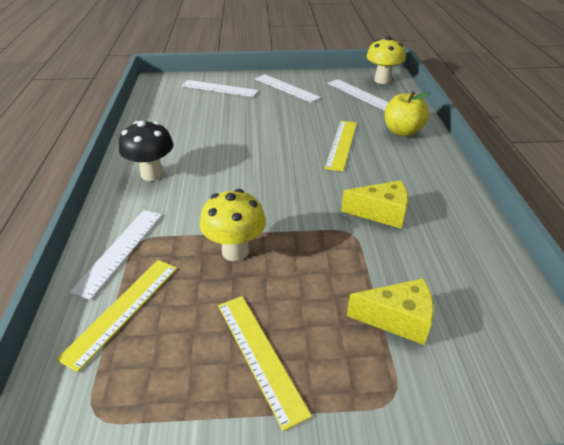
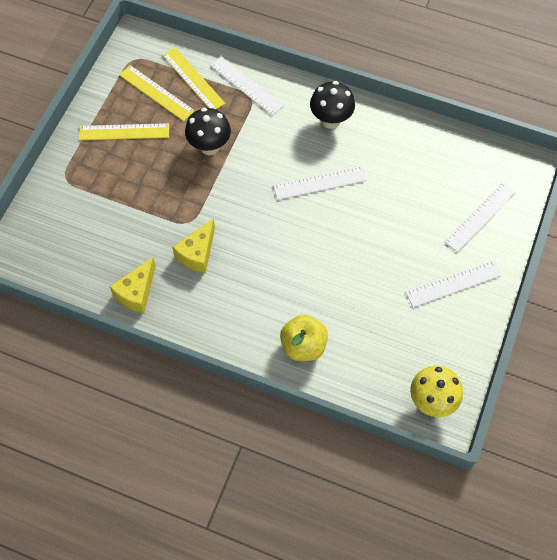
camera: 115 degrees right, 25 degrees up
(235, 251) = (209, 147): yellow mushroom -> black mushroom
(341, 144) = (307, 277): yellow ruler -> yellow ruler (156, 93)
(360, 94) = (403, 353): white ruler -> white ruler (320, 183)
(398, 319) = (105, 207): yellow cheese -> yellow cheese (137, 292)

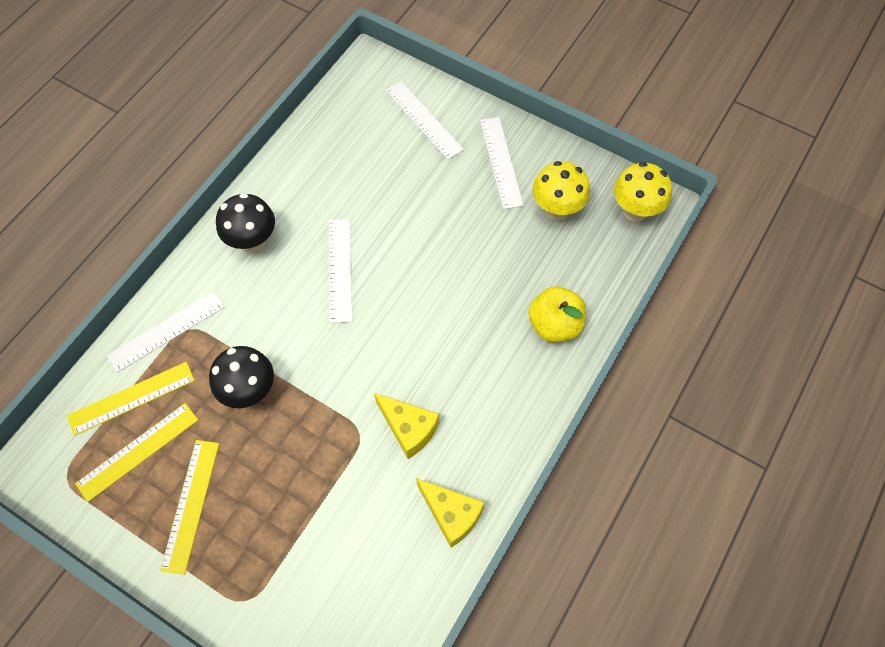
camera: 80 degrees left, 0 degrees up
(416, 335) = (556, 210): none -> yellow mushroom

